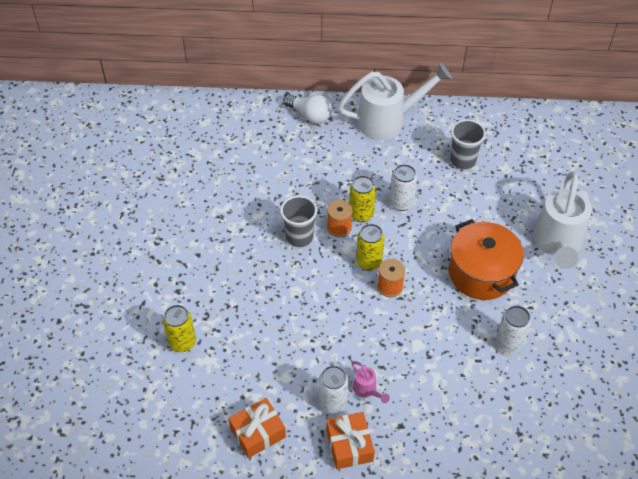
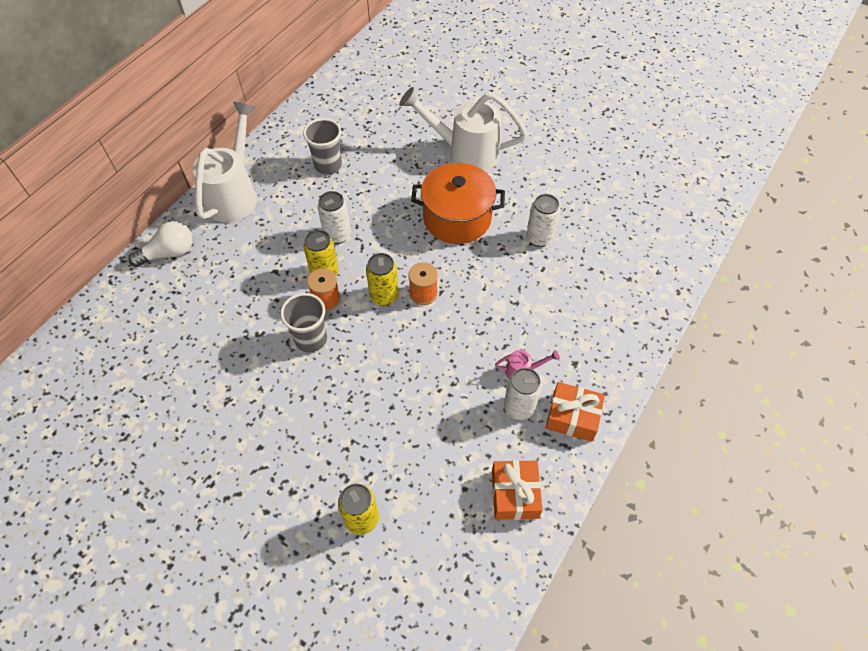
camera: 60 degrees left, 5 degrees up
(557, 244) = (465, 152): white watering can -> white watering can turned 150 degrees clockwise

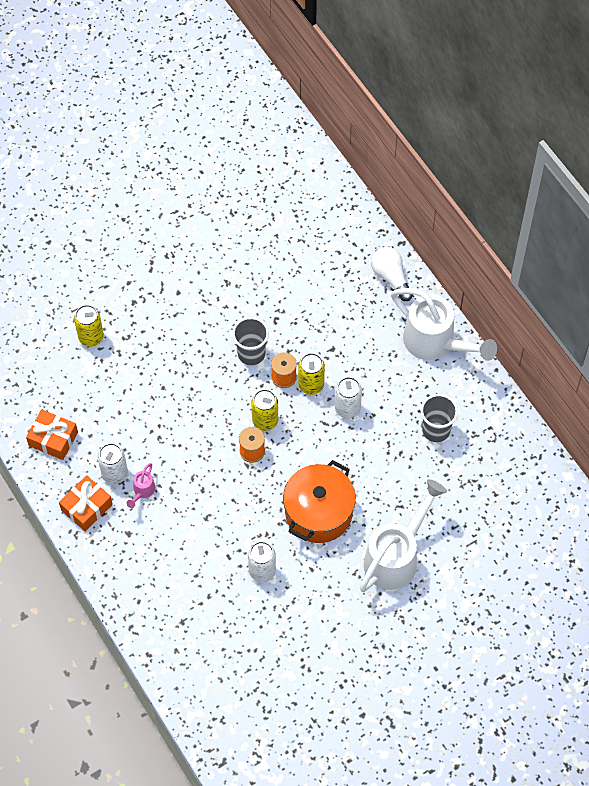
camera: 115 degrees right, 5 degrees up
(169, 253) = (391, 277): white light bulb -> white light bulb turned 150 degrees clockwise

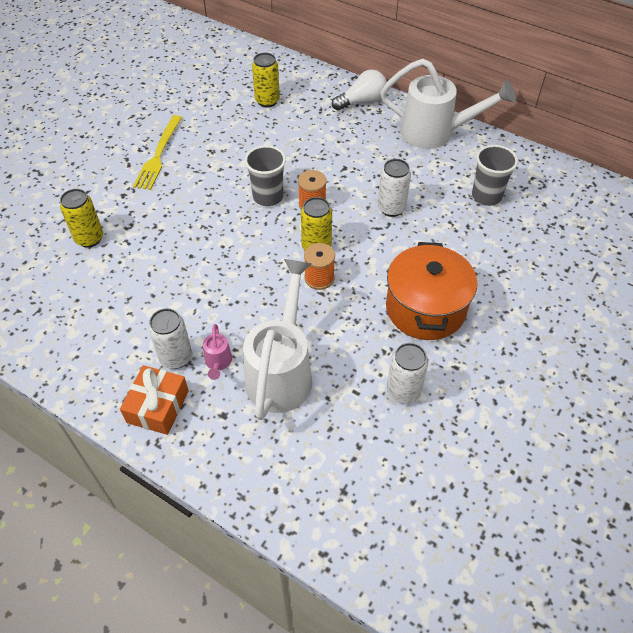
camera: 25 degrees left, 10 degrees down
(53, 439) = (85, 349): orange gift -> none
(180, 269) = (159, 155): none -> yellow fork
(311, 385) = (343, 202): yellow can -> yellow can (267, 101)
(391, 277) = (362, 101): white light bulb -> white light bulb turned 120 degrees clockwise
(396, 556) = (533, 318): white watering can -> white watering can (282, 371)

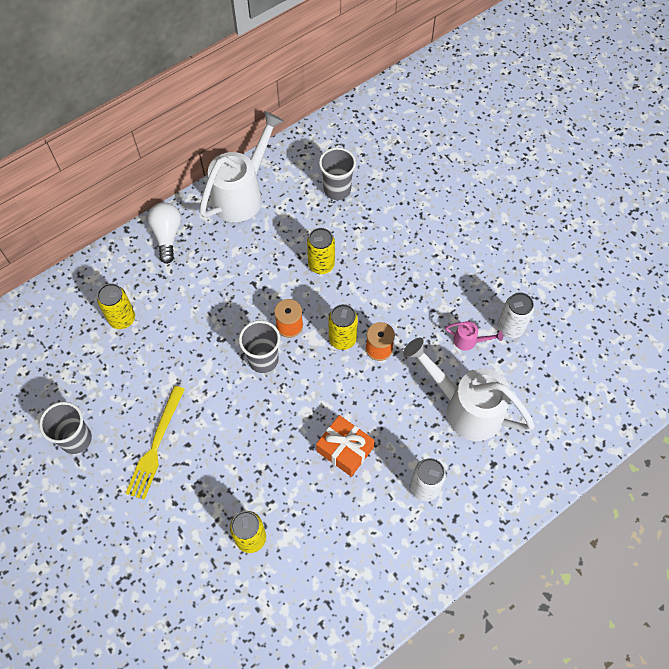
camera: 70 degrees left, 10 degrees up
(149, 110) = (76, 439): none -> grey cup
(158, 406) = (470, 514): orange gift -> orange gift (345, 449)
(159, 155) = (156, 445): yellow fork -> yellow fork turned 75 degrees clockwise
(218, 363) = (441, 455): pink watering can -> pink watering can (469, 341)
(391, 208) = (321, 265): white can -> yellow can
(425, 308) = (439, 282): orange pot -> none

